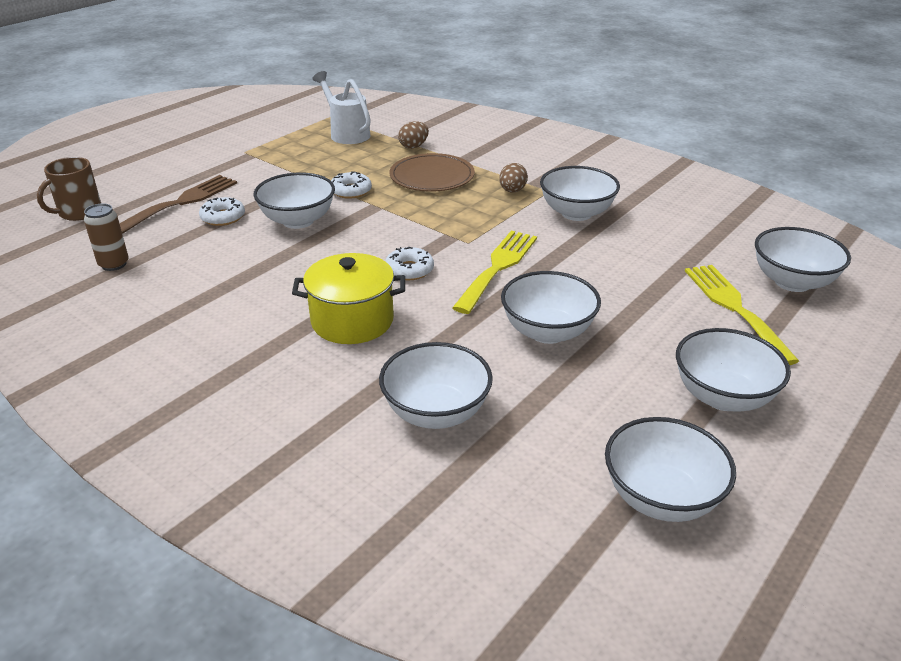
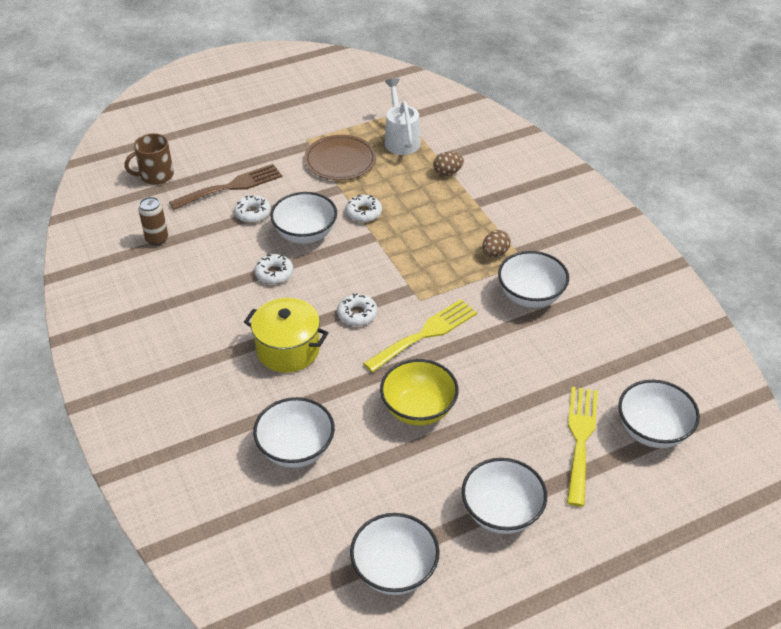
camera: 25 degrees right, 10 degrees up
(285, 259) = (274, 273): none -> white donut
(432, 176) = (439, 215): brown plate -> brown plate (340, 160)
(547, 332) = (418, 409): white bowl -> yellow bowl

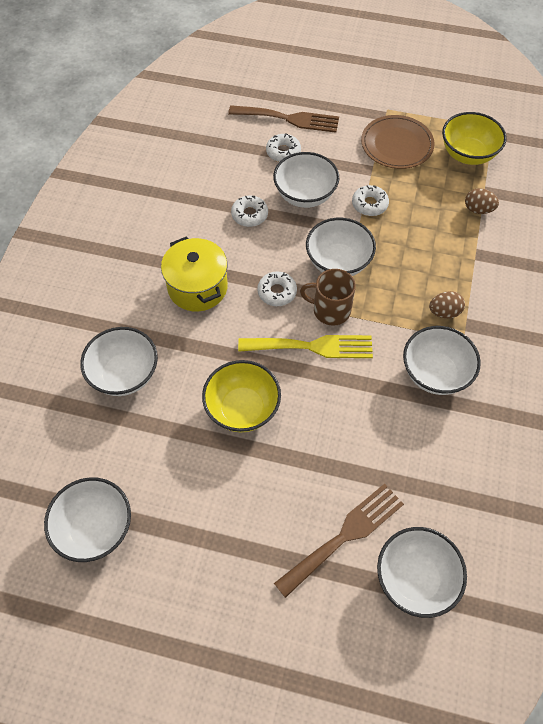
camera: 40 degrees right, 15 degrees up
(156, 175) = (244, 77): brown mug -> brown mug (330, 310)
(157, 239) = (195, 132): brown can -> none
(401, 139) = (467, 154): white watering can -> yellow bowl
(501, 512) = (217, 547): white bowl -> white bowl (338, 262)
(580, 438) = (345, 535): yellow fork -> brown fork

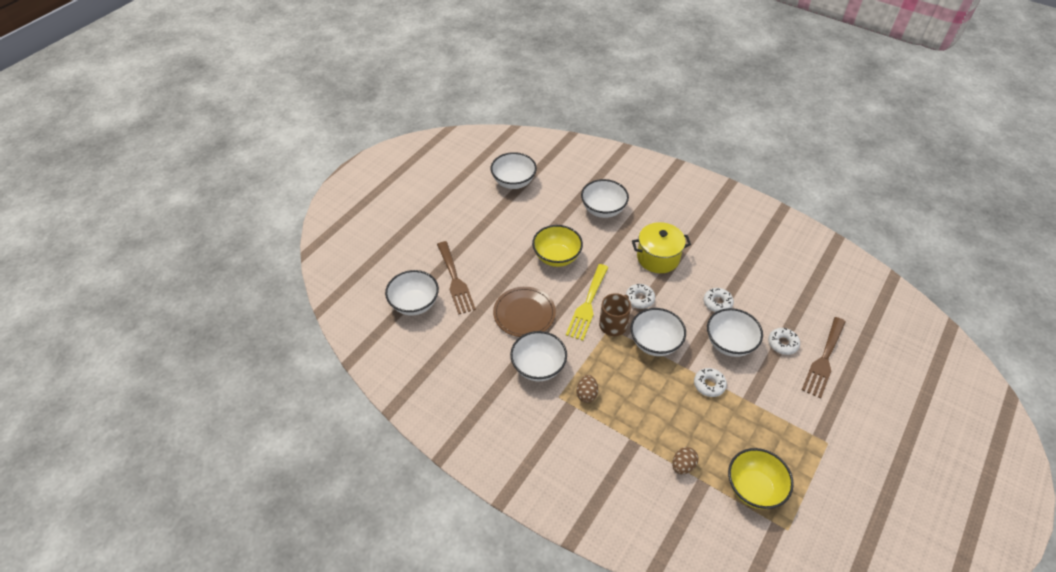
camera: 110 degrees right, 10 degrees down
(397, 144) = (777, 432): brown plate -> brown plate (524, 313)

